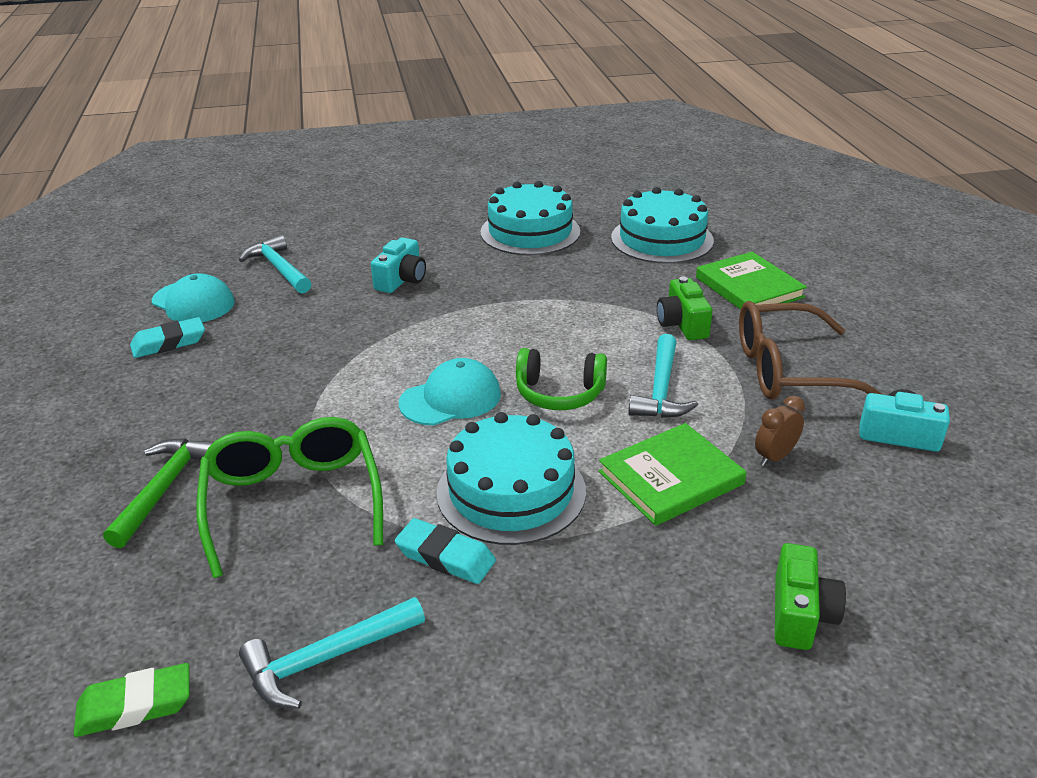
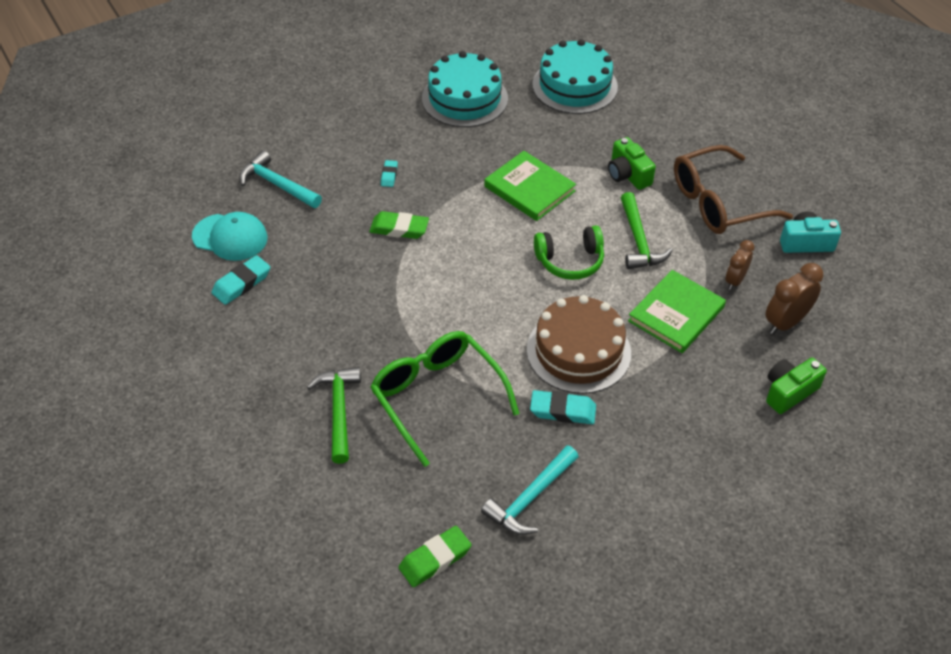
camera: 20 degrees left, 15 degrees up
(377, 326) = (399, 229): none -> green eraser
(401, 280) = (389, 175): turquoise camera -> turquoise eraser
(450, 398) = (495, 284): turquoise cap -> none
(511, 491) = (578, 351): turquoise cake -> brown cake
(661, 390) = (639, 241): turquoise hammer -> green hammer
(749, 287) = (661, 126): green book -> green book (529, 189)
(800, 614) = (789, 392): green camera -> green camera turned 120 degrees counterclockwise
(831, 522) = (785, 322): none -> brown clock

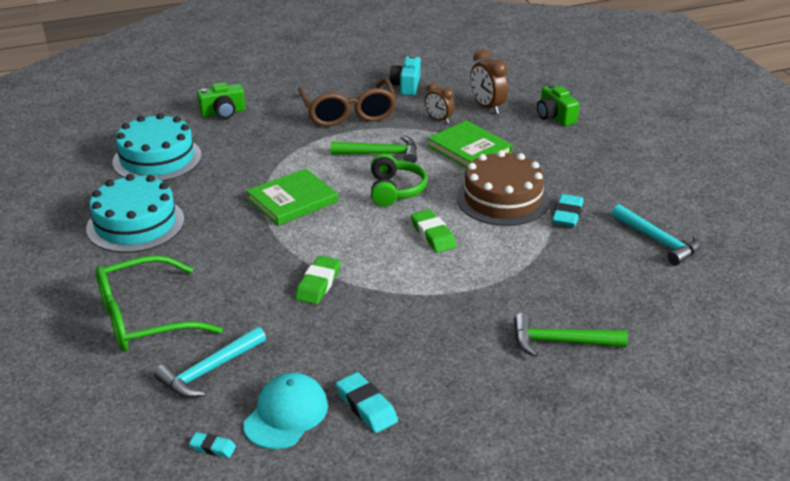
camera: 80 degrees left, 15 degrees down
(389, 175) = (233, 284): turquoise eraser -> turquoise eraser (213, 447)
(435, 559) = (725, 296): green eraser -> green eraser (433, 235)
(437, 398) = (548, 279): green glasses -> green glasses (145, 318)
(628, 175) = (296, 148): green camera -> green camera (223, 113)

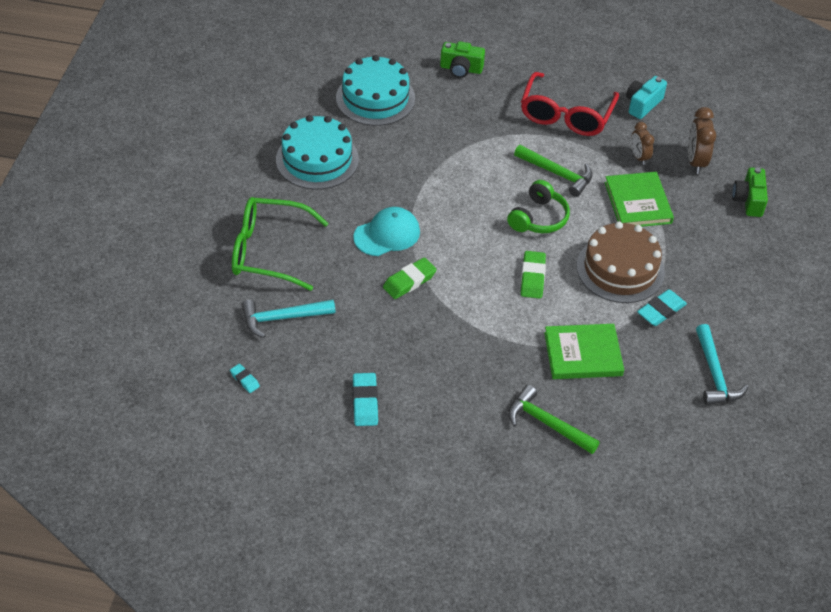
camera: 30 degrees right, 15 degrees up
(286, 414) = (308, 380): turquoise cap -> turquoise cap (387, 234)
(292, 200) = (449, 190): green book -> green book (583, 354)
(348, 112) = (566, 114): brown glasses -> red glasses

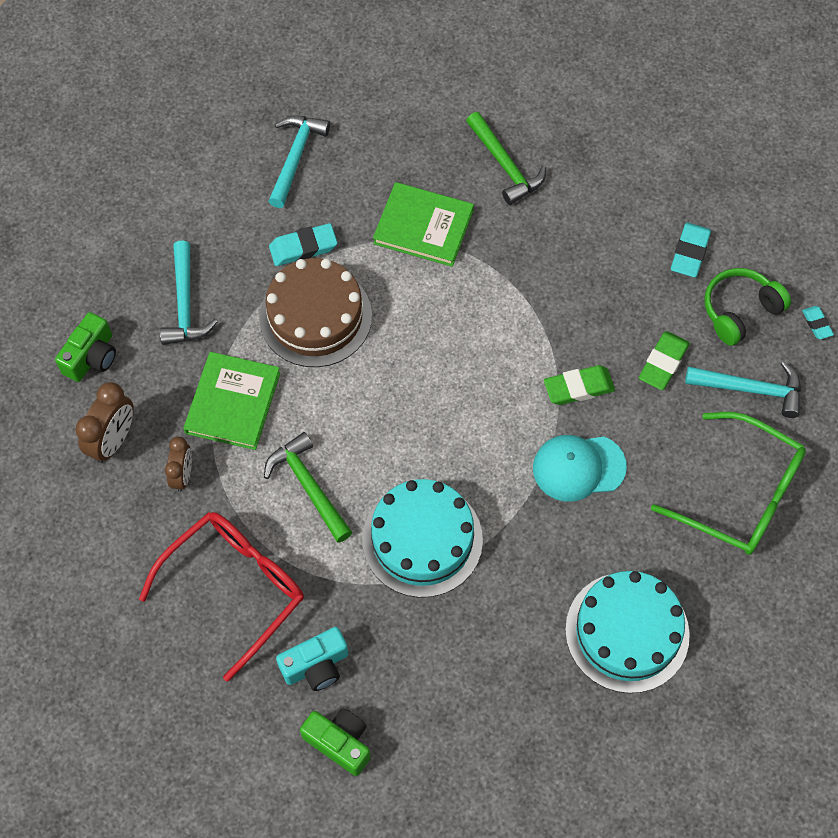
camera: 155 degrees left, 15 degrees up
(375, 98) = (497, 726): turquoise cake -> turquoise cake (422, 539)
(532, 277) = (427, 341): green eraser -> green eraser (663, 363)
(538, 218) = (372, 424): green headphones -> green headphones (739, 311)
(642, 104) = (115, 567): turquoise camera -> turquoise camera (316, 665)
(714, 249) = (185, 304): none -> turquoise hammer

